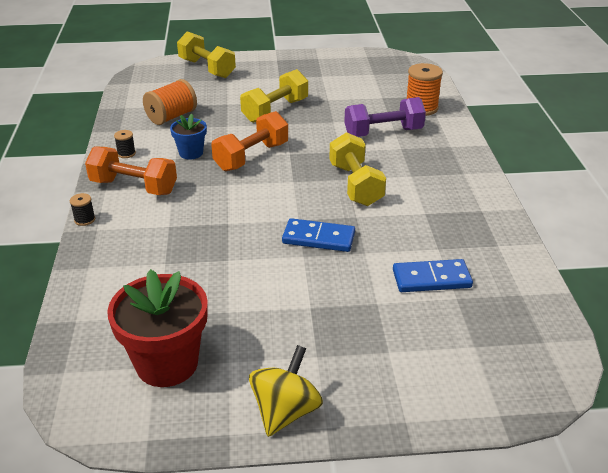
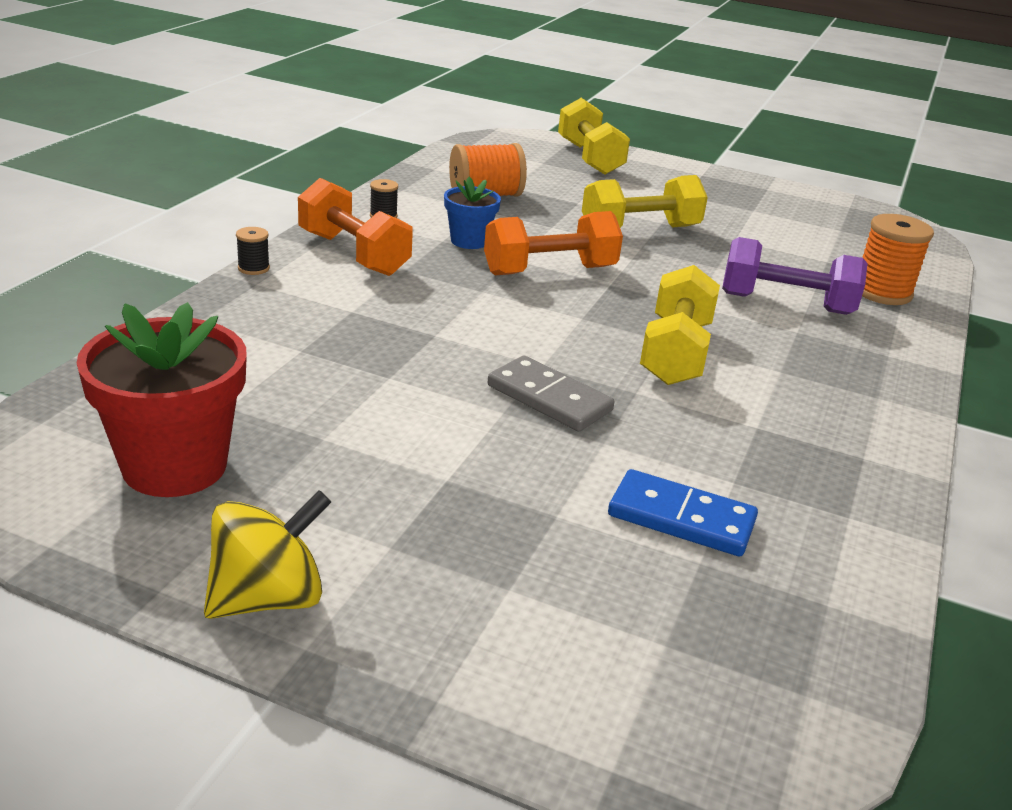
camera: 25 degrees right, 5 degrees down
(318, 238) = (549, 398): blue domino -> grey domino

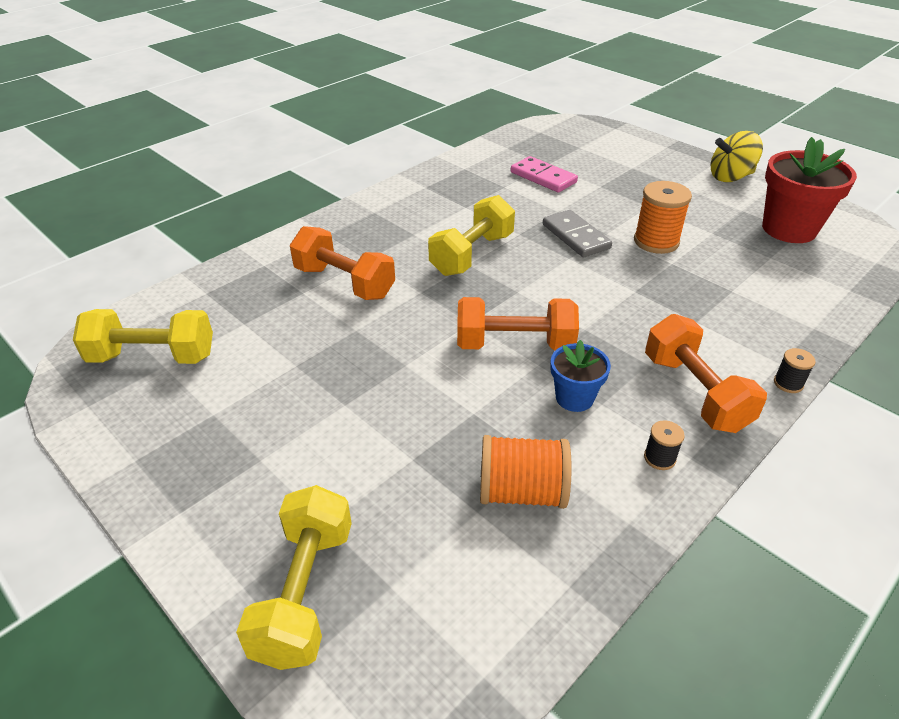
camera: 155 degrees left, 10 degrees up
(640, 229) = (381, 394): yellow dumbbell -> yellow dumbbell (153, 356)
(681, 518) = (543, 177): blue domino -> pink domino
(786, 303) = (344, 282): purple dumbbell -> orange dumbbell
(882, 292) = (249, 283): orange spool -> orange spool (656, 241)

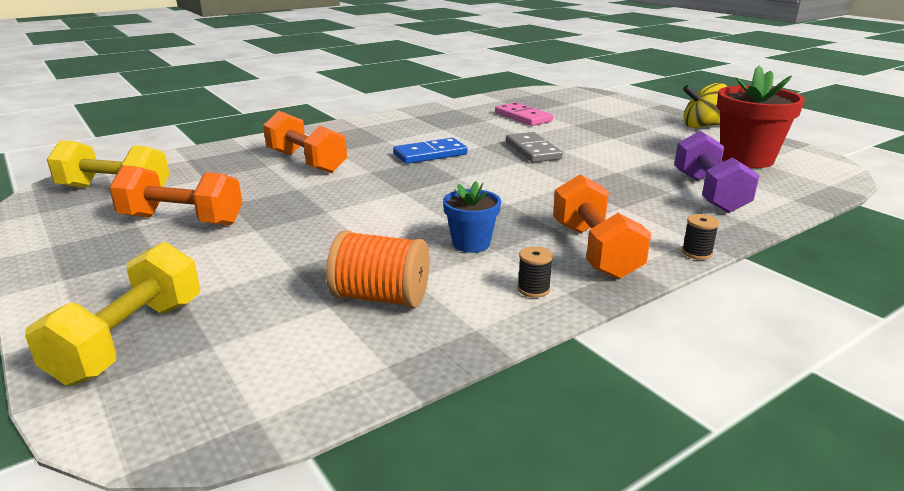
camera: 10 degrees right, 15 degrees down
(472, 254) = (430, 154): yellow dumbbell -> blue domino
(514, 344) = (435, 207): orange dumbbell -> orange dumbbell (182, 220)
(656, 241) = (608, 158): orange spool -> none
(770, 289) = (708, 193): none -> purple dumbbell

